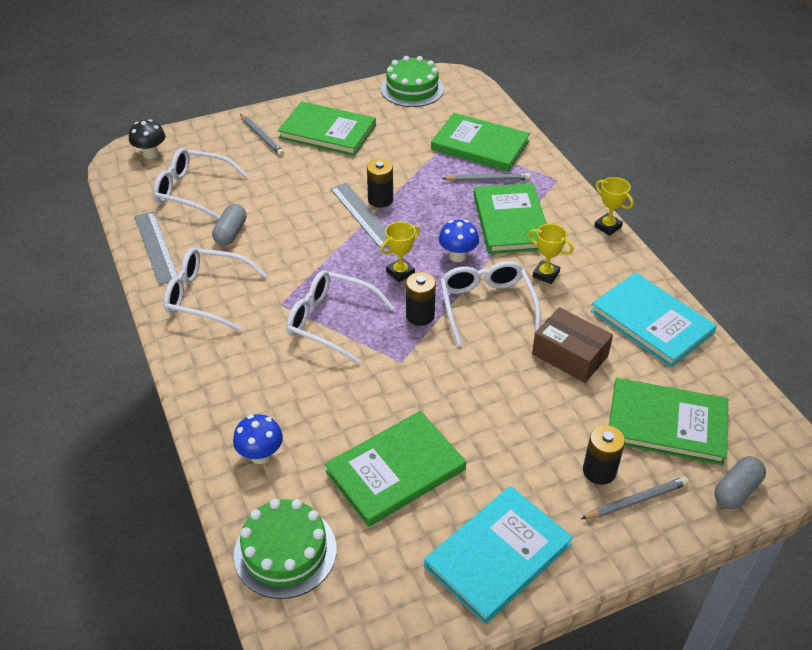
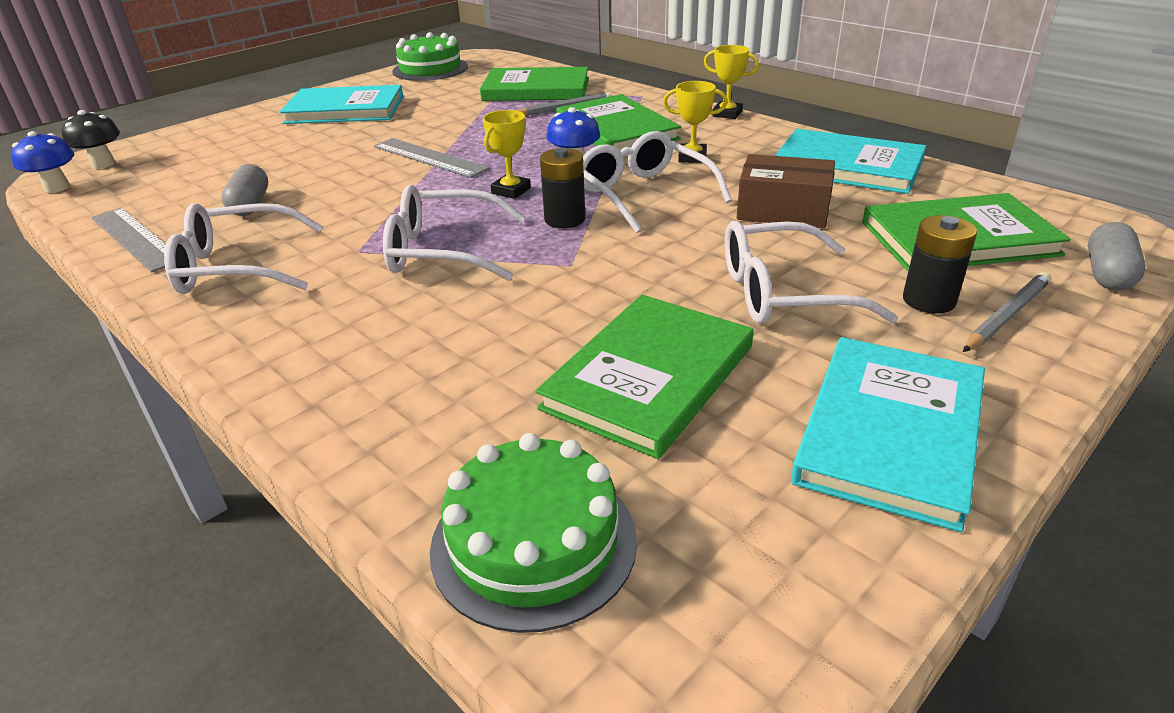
camera: 20 degrees left, 10 degrees down
(193, 191) = (178, 181): white glasses -> white glasses (783, 293)
(261, 455) = (413, 419): blue mushroom -> blue mushroom (57, 188)
(262, 137) = (260, 126): grey pencil -> none
(327, 132) = (345, 110): green book -> turquoise book
(380, 199) = (444, 143): black battery -> none

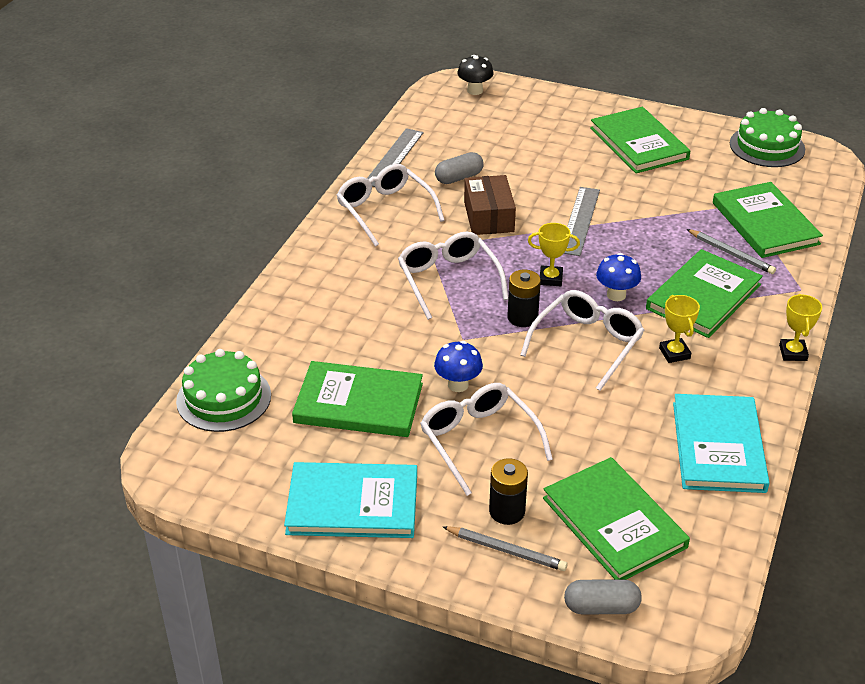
camera: 65 degrees right, 5 degrees up
(57, 188) = (433, 93): blue mushroom -> blue mushroom (458, 385)
(345, 110) = (639, 143): turquoise book -> green book
(783, 210) = (605, 421): brown box -> brown box (489, 217)

